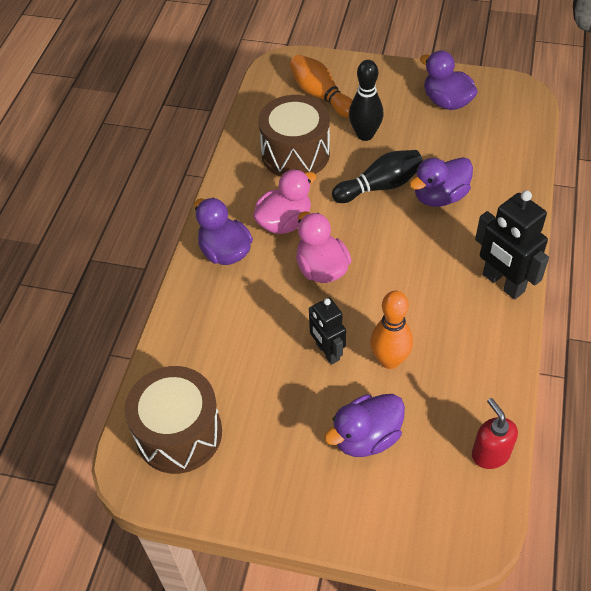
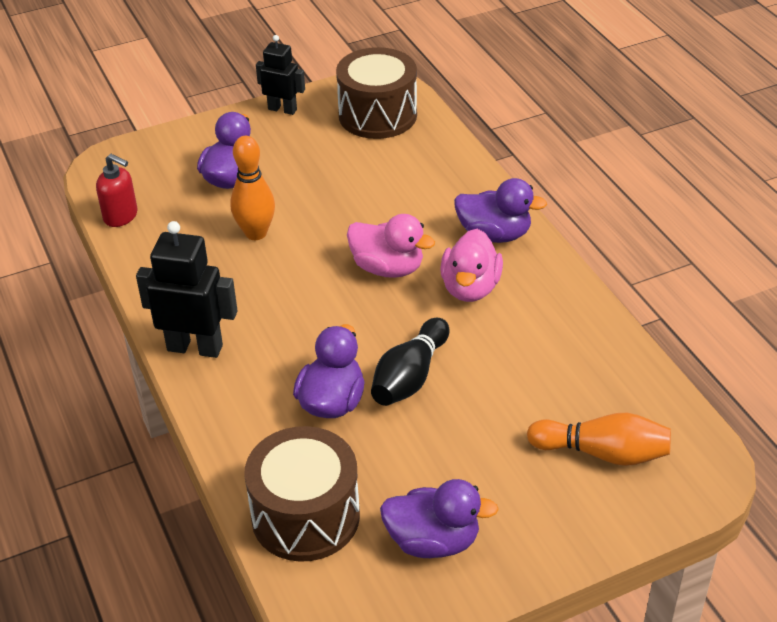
camera: 140 degrees right, 10 degrees down
(295, 154) = (542, 361): brown drum -> brown drum (305, 516)
(327, 352) = (316, 212): black robot -> black robot (282, 109)
(365, 135) = (490, 430): black bowling pin -> none

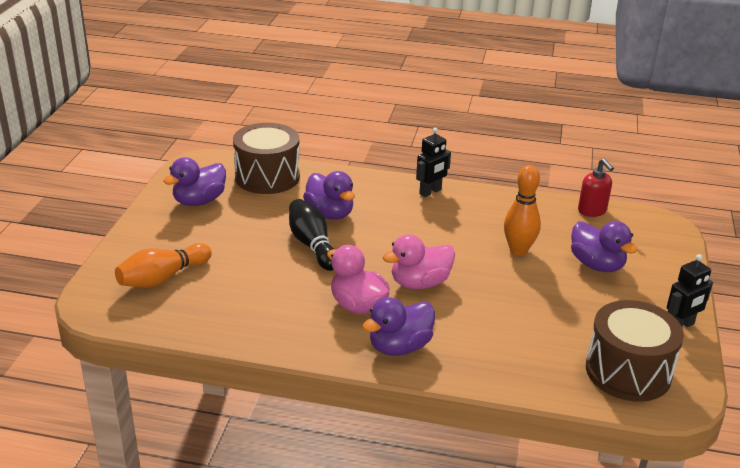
camera: 125 degrees right, 10 degrees down
(121, 216) = (592, 211): red soap dispenser -> red soap dispenser turned 90 degrees counterclockwise
(195, 347) = (430, 192): black robot -> black robot, size x0.64

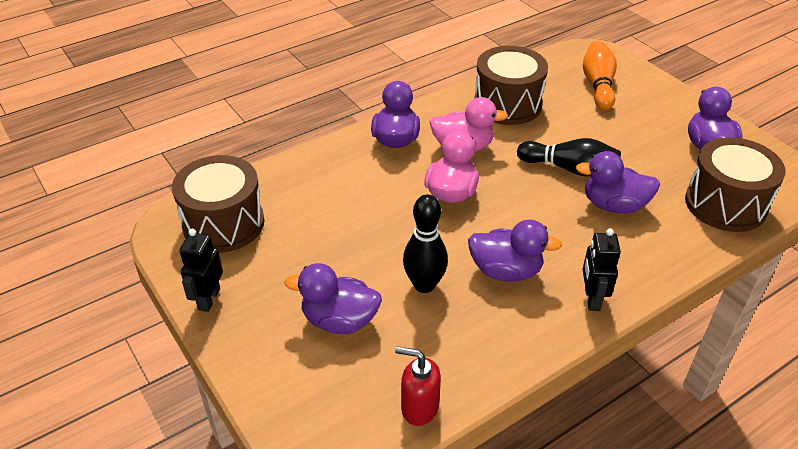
camera: 135 degrees right, 10 degrees up
(259, 313) = (507, 104): none -> brown drum
(457, 227) = (506, 271): none -> purple duck
(518, 250) = (424, 285): orange bowling pin -> black bowling pin

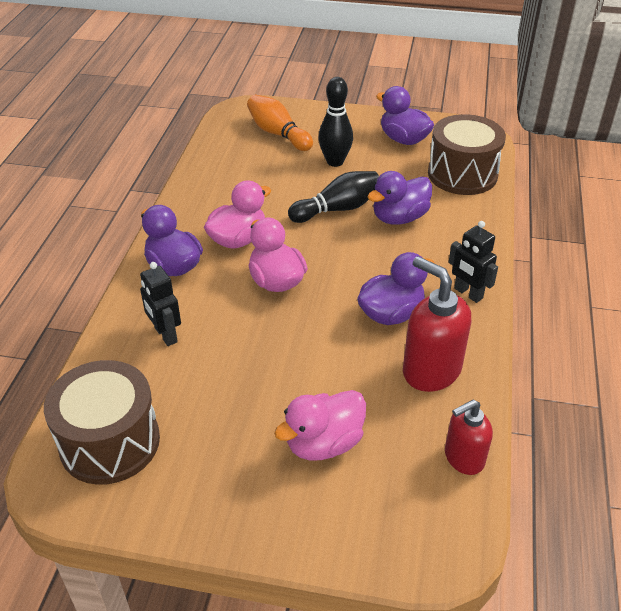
camera: 45 degrees left, 0 degrees up
(209, 299) = (188, 516): black robot -> black robot (165, 335)
(339, 321) = (323, 443): purple duck -> pink duck
(424, 285) = (349, 366): black bowling pin -> black bowling pin (335, 162)
(480, 331) = (431, 370): none -> red soap dispenser
(507, 104) = (229, 185): brown drum -> none

